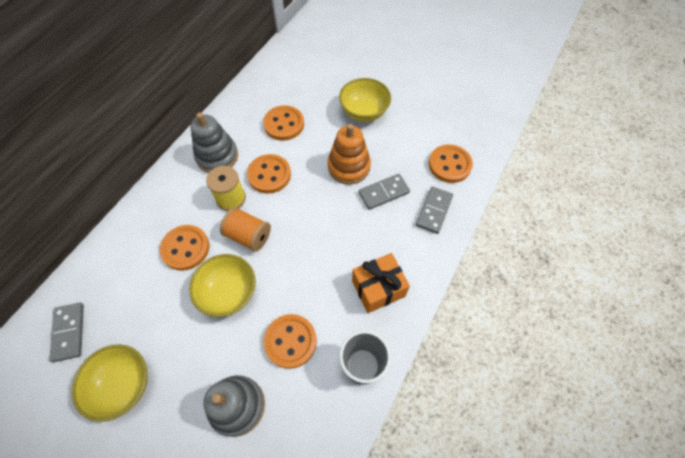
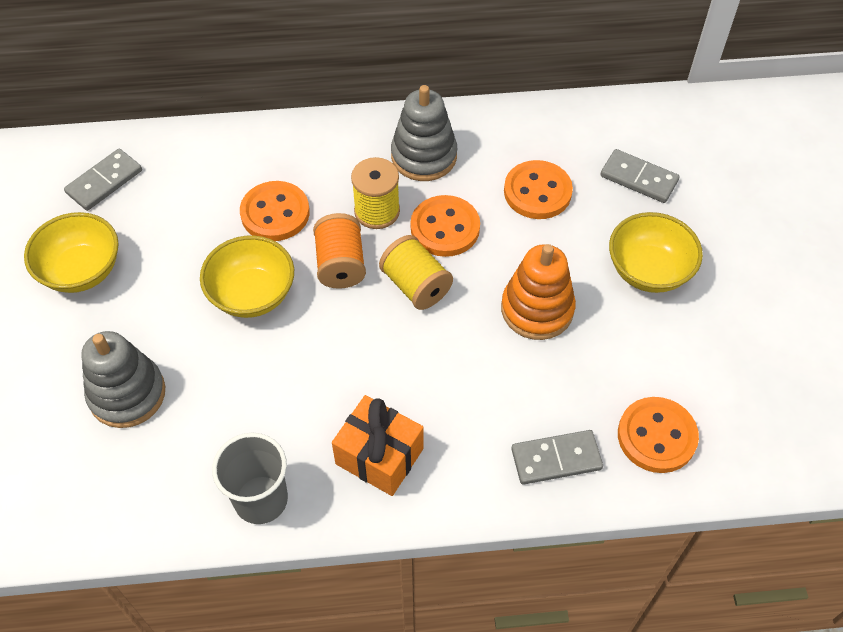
camera: 55 degrees right, 5 degrees down
(290, 341) = (237, 399): orange button -> none
(292, 209) = (416, 285): none -> yellow spool
(384, 192) = (532, 377): grey domino -> grey domino (639, 178)

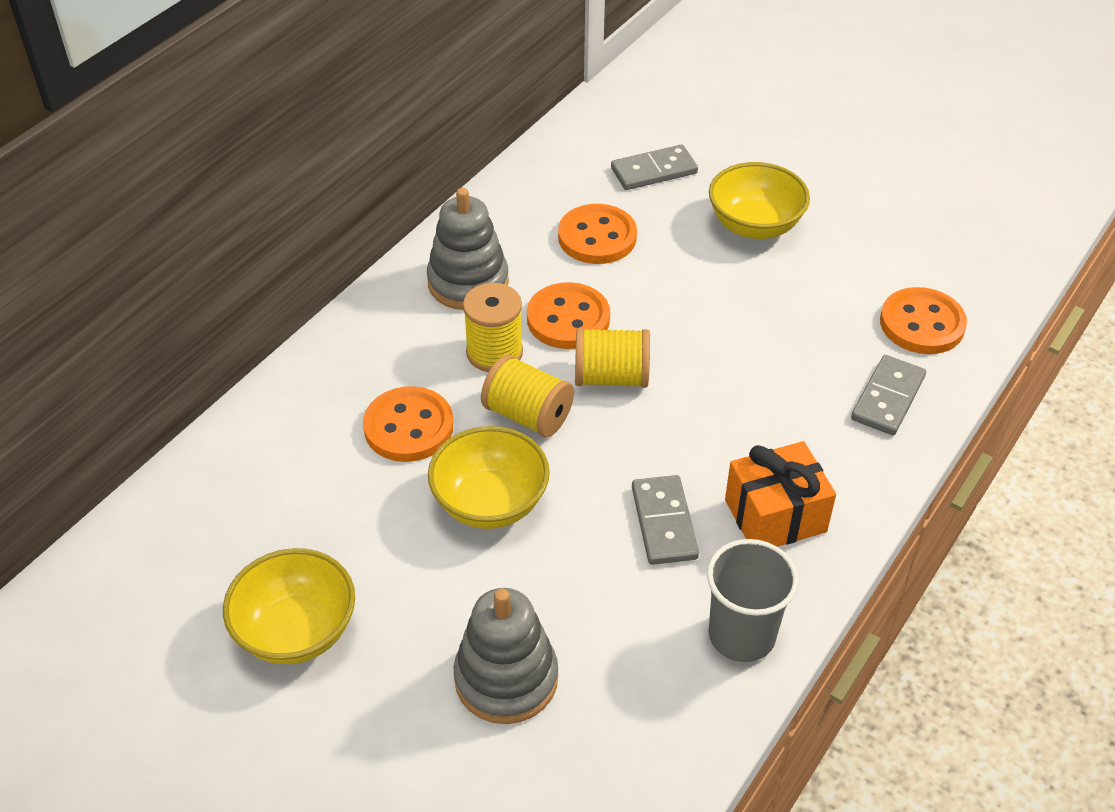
camera: 50 degrees left, 10 degrees down
(104, 182) = (195, 543): grey domino -> grey domino (663, 523)
(340, 264) = (528, 415): orange spool -> yellow spool
(537, 309) = (723, 315): orange stacking toy -> none

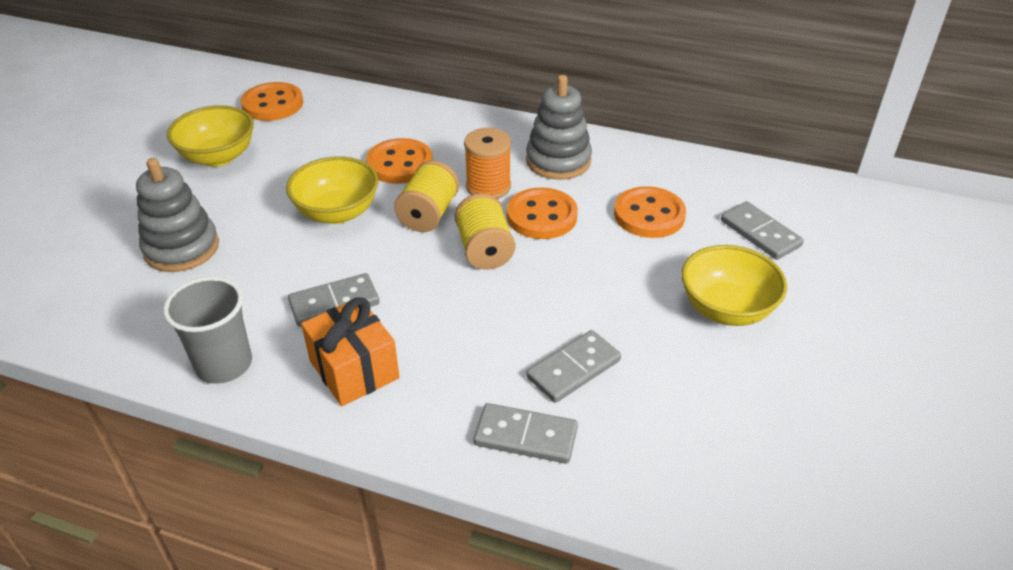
camera: 75 degrees right, 5 degrees down
(494, 352) = (488, 187): yellow spool -> orange spool
(809, 347) = (573, 369): none -> grey domino
(922, 324) = (648, 456): orange button -> orange button (273, 104)

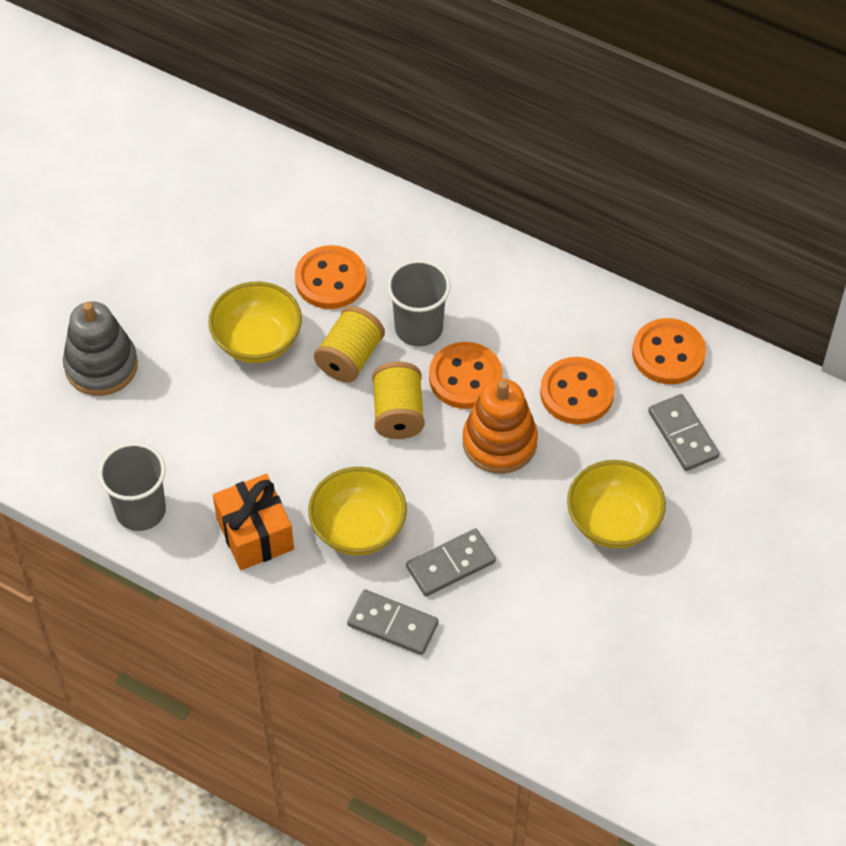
camera: 10 degrees right, 15 degrees up
(218, 157) = (138, 240): yellow bowl -> yellow bowl (358, 528)
(273, 104) = (200, 162): orange button -> orange button (668, 353)
(334, 303) = (244, 456): grey domino -> none
(488, 187) = (418, 328): orange spool -> grey cup
(558, 161) = (502, 300): grey stacking toy -> none
(590, 260) = (499, 442): none -> orange stacking toy

